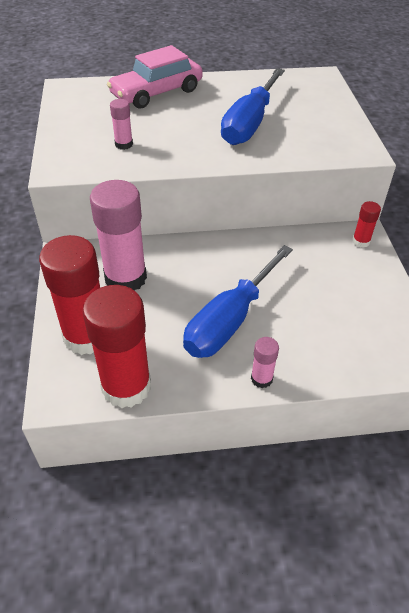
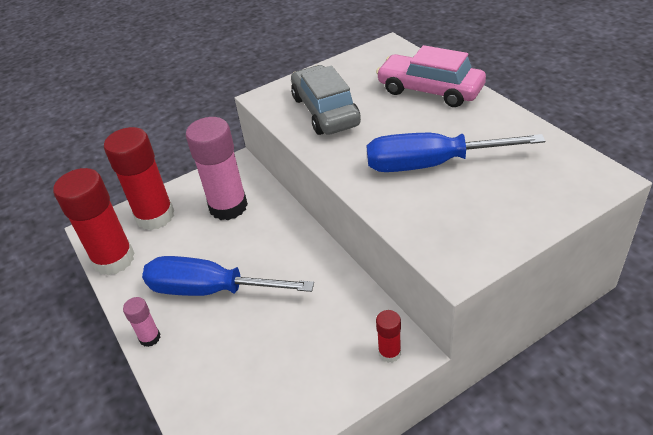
camera: 70 degrees right, 5 degrees down
(124, 144) = (325, 111): pink glue stick -> grey car

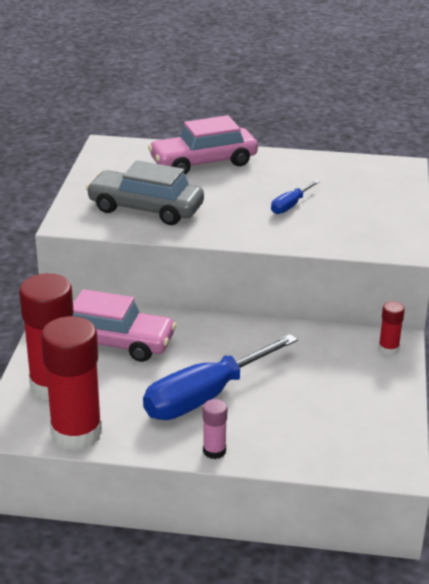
camera: 55 degrees left, 10 degrees down
(228, 207) = (113, 342): pink glue stick -> pink car
(431, 164) = (290, 205): blue screwdriver -> blue screwdriver, size x0.46

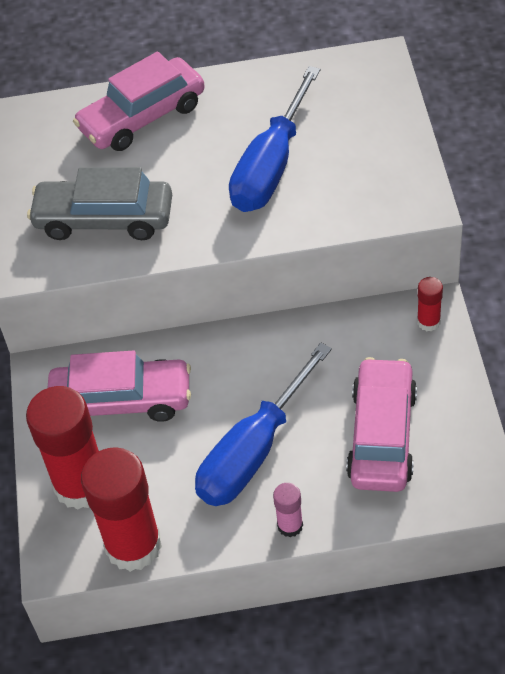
camera: 10 degrees left, 20 degrees up
(290, 205) = (271, 166): blue screwdriver -> blue screwdriver, size x2.15
(319, 411) = (382, 435): none -> pink car

